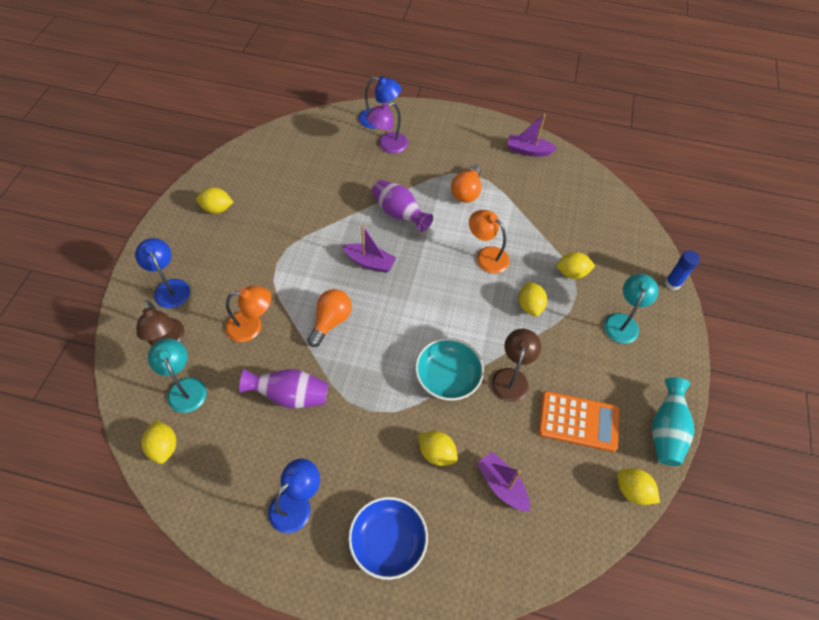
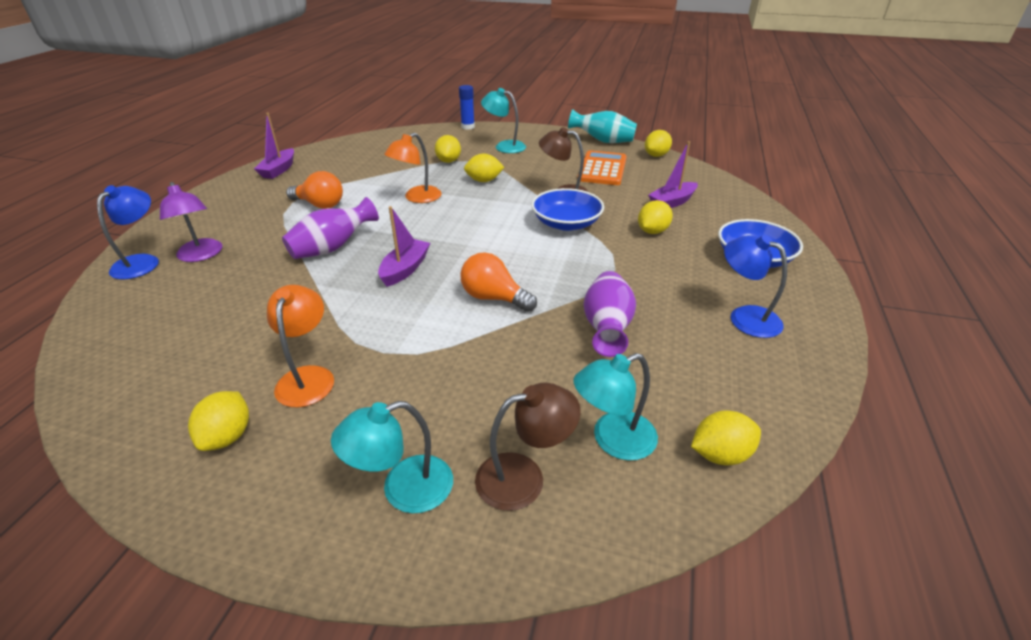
camera: 85 degrees left, 20 degrees down
(170, 287) = (403, 489): blue lamp -> turquoise lamp
(252, 326) = (498, 371): orange lamp -> orange lamp (308, 377)
(447, 376) = (566, 223): turquoise bowl -> blue bowl

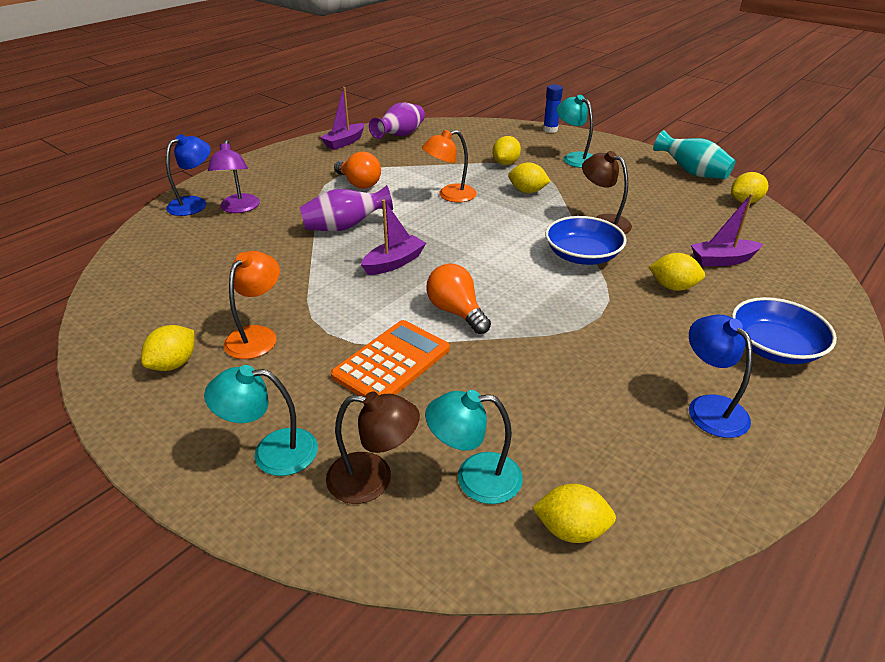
camera: 25 degrees right, 0 degrees up
(602, 169) = (667, 204): orange calculator -> orange calculator (391, 362)
(606, 328) = (546, 373): purple vase -> purple vase (400, 136)
(652, 231) = (673, 287): yellow lemon -> yellow lemon turned 45 degrees clockwise

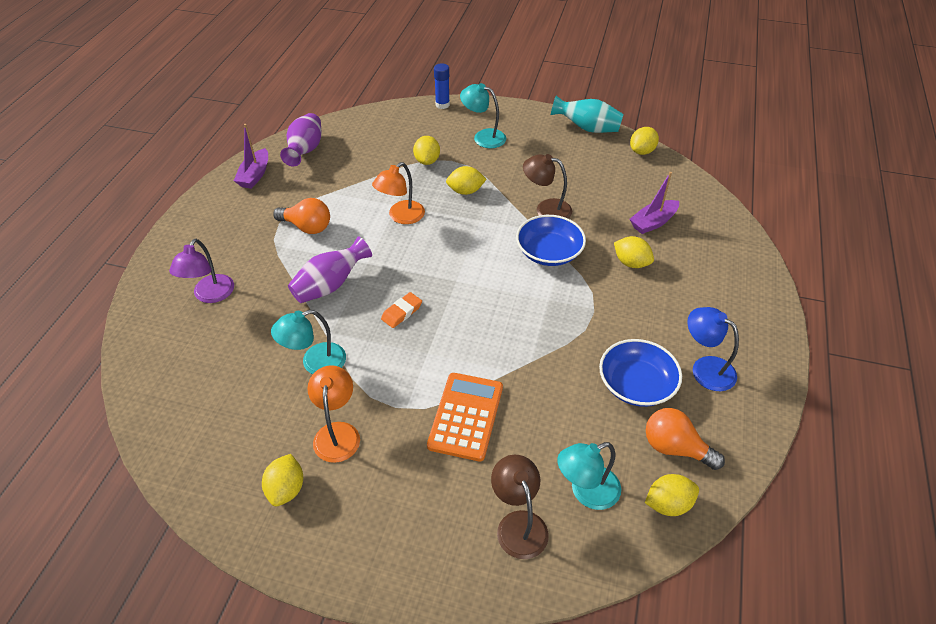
camera: 25 degrees left, 10 degrees up
(194, 203) = (158, 304): blue lamp -> none
(239, 208) = (210, 295): purple lamp -> purple lamp turned 45 degrees clockwise
(272, 452) = (429, 534): turquoise lamp -> turquoise lamp (315, 363)
(373, 479) = (518, 524): brown lamp -> brown lamp turned 90 degrees counterclockwise
(394, 263) = (402, 312): purple boat -> orange eraser
(456, 312) = (485, 347): orange light bulb -> orange light bulb (675, 448)
(673, 287) = (631, 263): yellow lemon -> yellow lemon turned 45 degrees clockwise
(774, 347) = (722, 298): blue bowl -> blue bowl (636, 384)

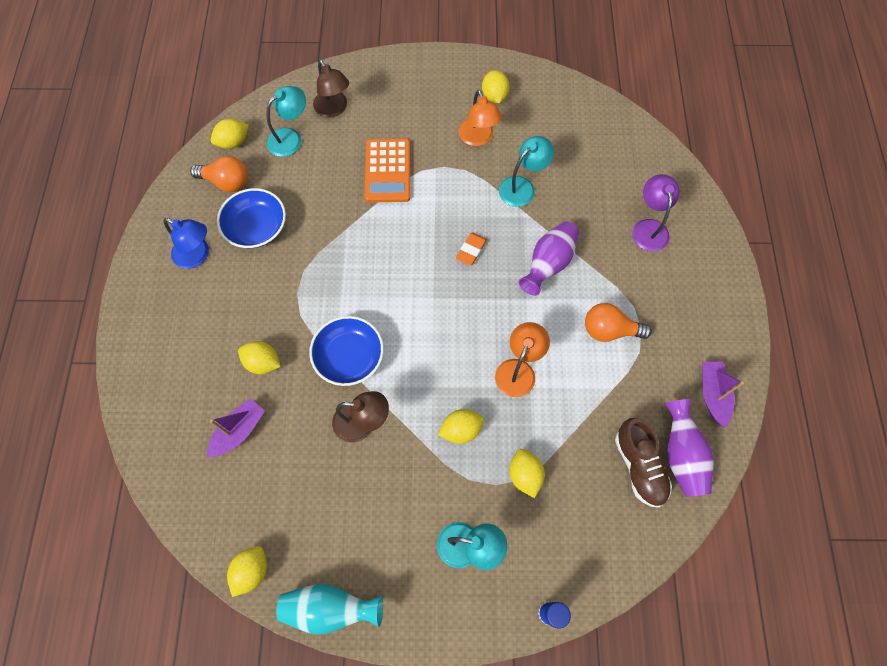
camera: 165 degrees right, 20 degrees up
(340, 151) = (639, 466): none -> brown shoe

